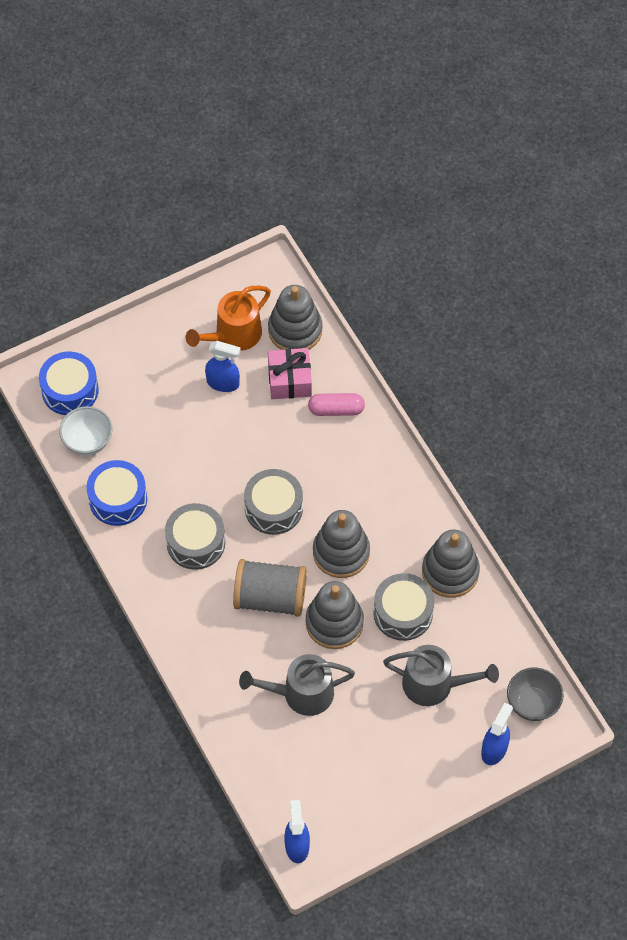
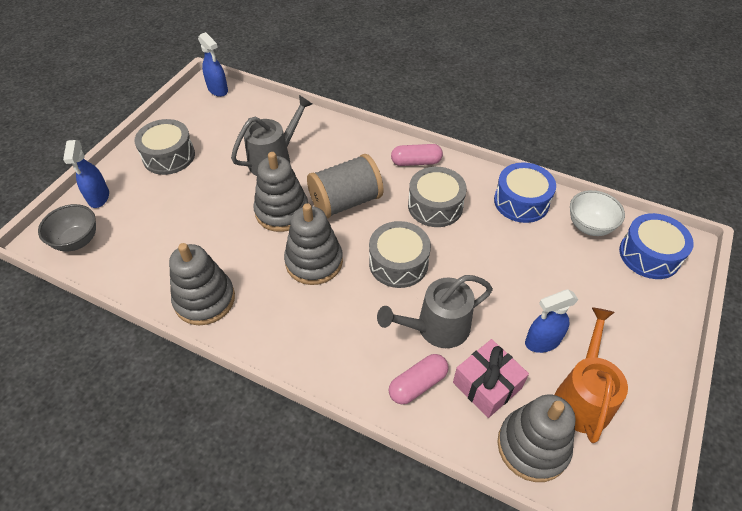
camera: 145 degrees right, 10 degrees down
(170, 602) = (416, 162): none -> pink capsule
(403, 613) = (229, 247): grey drum -> grey drum (169, 156)
(434, 684) = (172, 213): grey watering can -> grey watering can (437, 328)

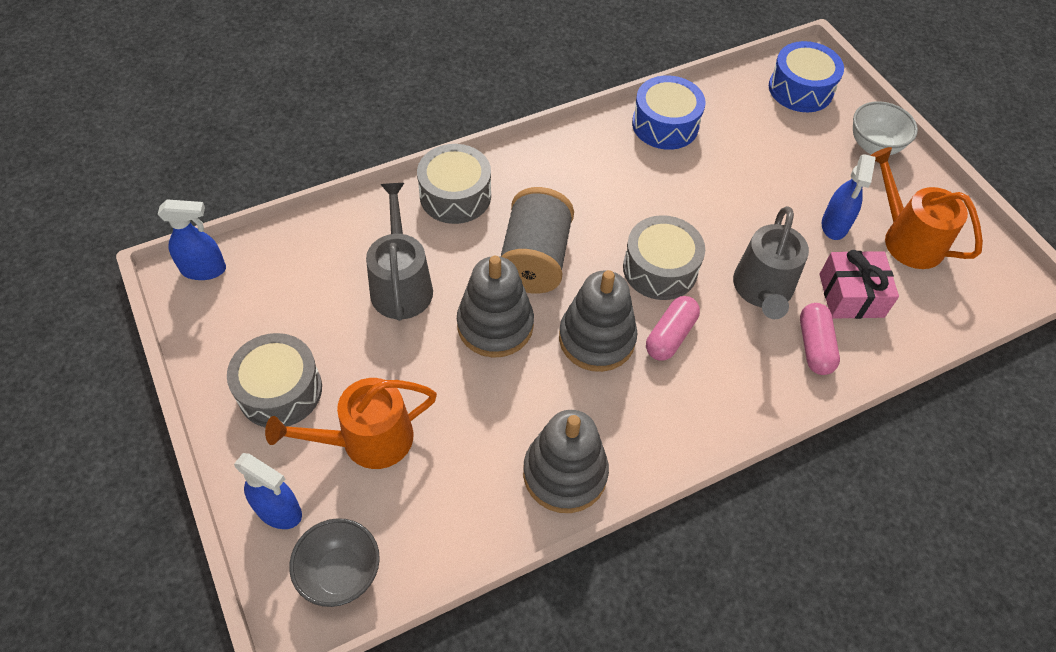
camera: 55 degrees left, 5 degrees up
(164, 205) = (368, 440): none -> orange watering can
(416, 162) = (534, 165): pink capsule -> pink capsule (670, 335)
(435, 206) = (610, 191): grey drum -> grey drum (455, 195)
(532, 446) = (930, 305): grey stacking toy -> none
(589, 226) = (737, 102): white bowl -> white bowl (874, 146)

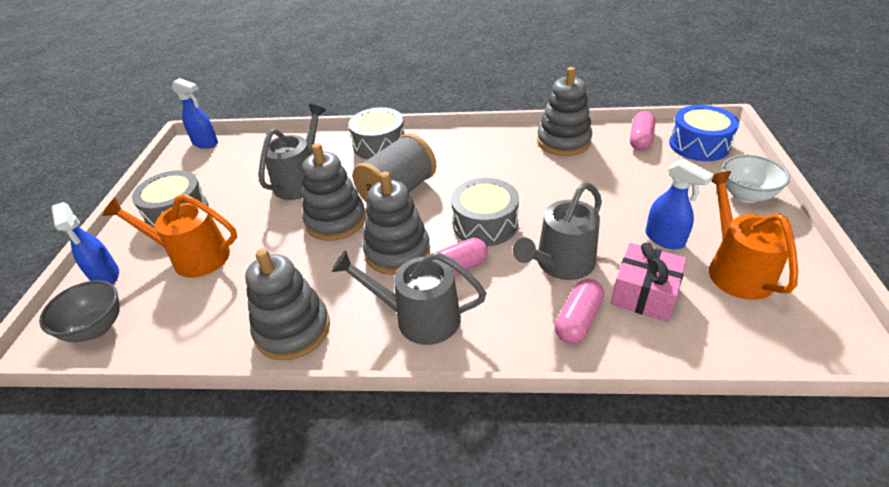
camera: 35 degrees right, 15 degrees down
(665, 125) = (563, 141): blue drum -> grey stacking toy
(677, 405) = (419, 318): none -> grey watering can
(741, 98) = (640, 139): none -> pink capsule
(834, 225) = (665, 239): blue spray bottle -> blue spray bottle turned 90 degrees counterclockwise

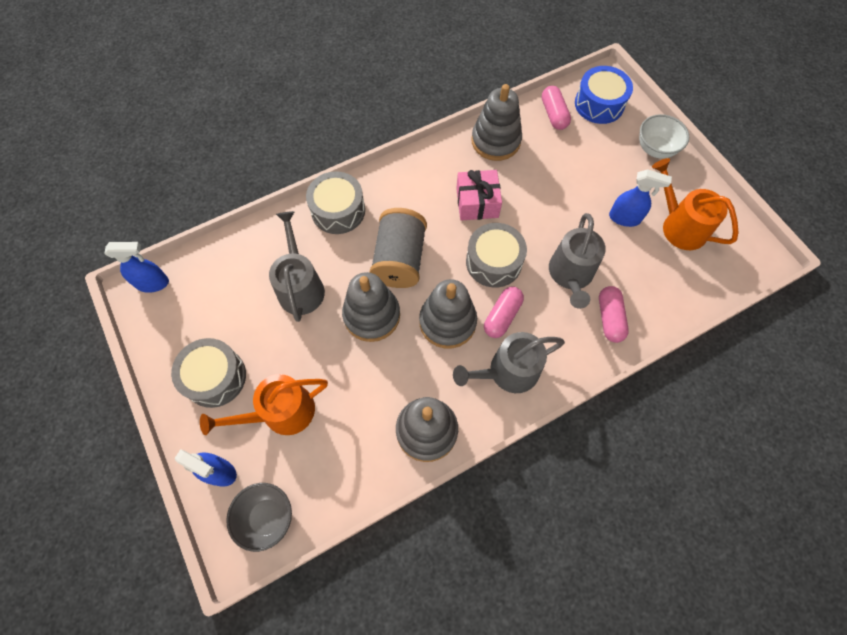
camera: 35 degrees left, 25 degrees up
(644, 294) = (637, 275): pink gift -> pink gift (477, 203)

